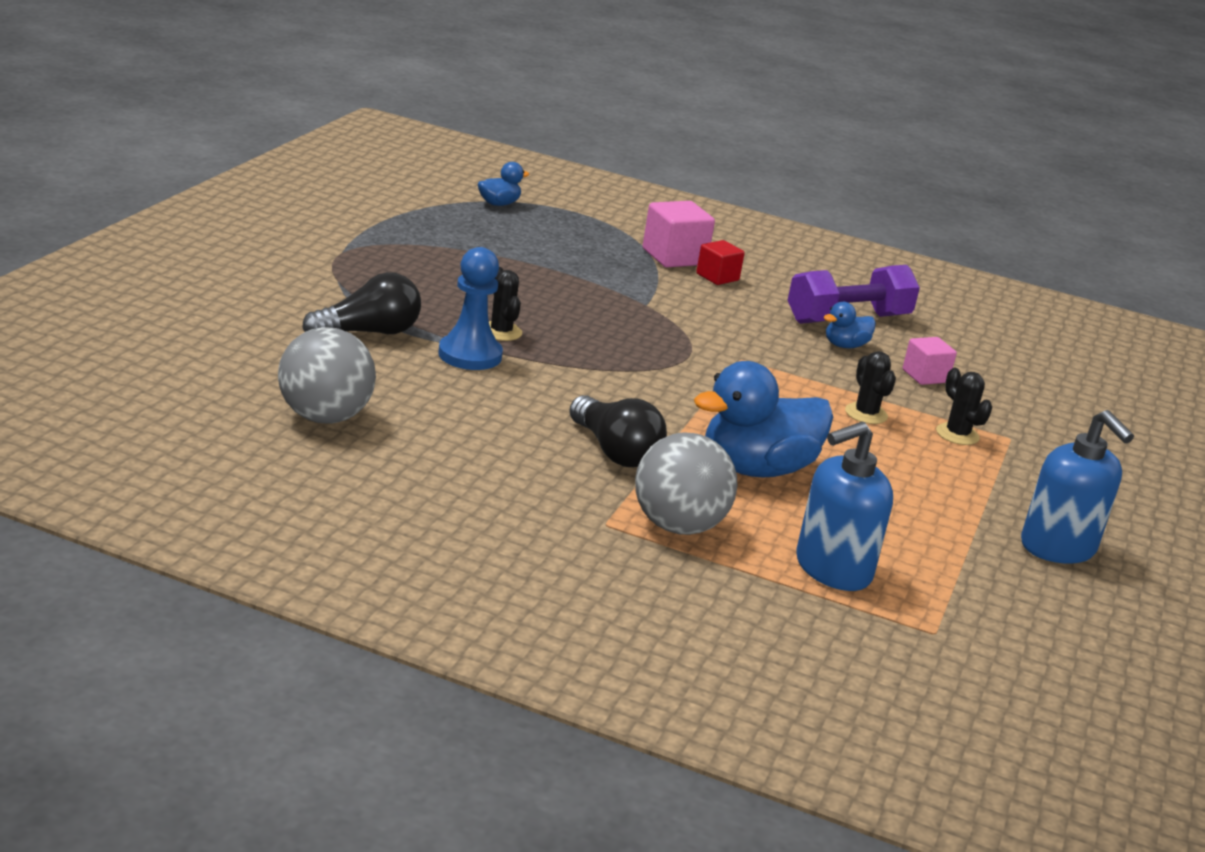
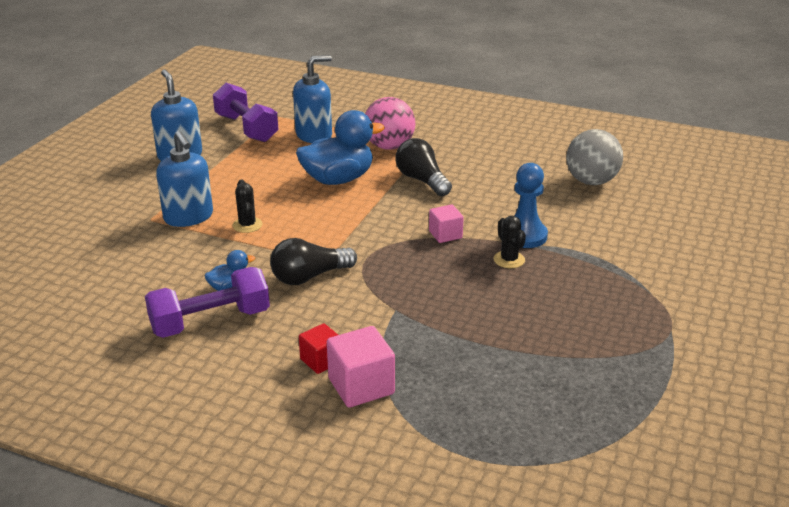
camera: 175 degrees left, 5 degrees up
(368, 332) = (600, 245): black light bulb -> black light bulb (309, 277)
(499, 204) = (560, 451): blue duck -> none
(678, 526) = (389, 146): grey ball -> pink ball
(925, 376) = (178, 265): pink cube -> pink cube (445, 234)
(957, 434) = (188, 217): black cactus -> blue soap dispenser
(978, 603) = (246, 128): none -> purple dumbbell

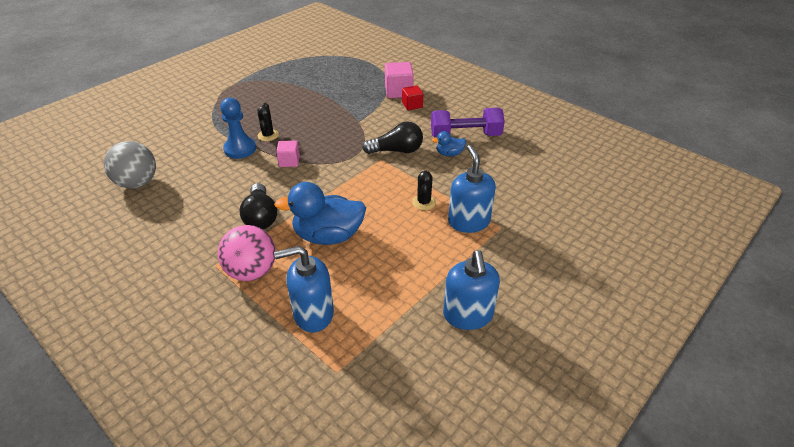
camera: 160 degrees left, 10 degrees up
(246, 128) = (382, 352): purple dumbbell -> none

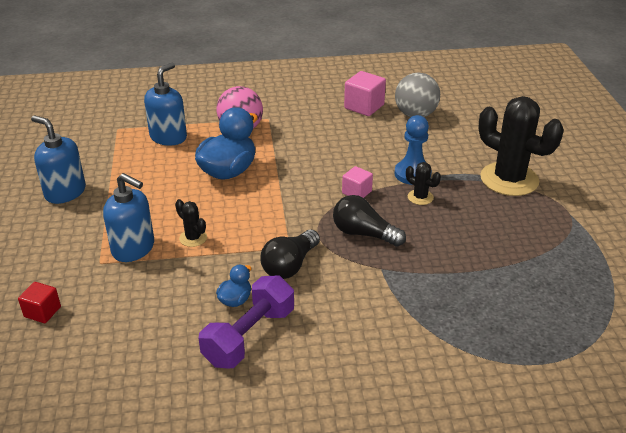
camera: 130 degrees right, 5 degrees down
(210, 112) = (509, 179): none -> black cactus
(261, 217) = (295, 151): black light bulb -> black light bulb (364, 234)
(398, 91) = (418, 342): pink cube -> pink cube (364, 106)
(412, 105) = (369, 333): red cube -> red cube (42, 312)

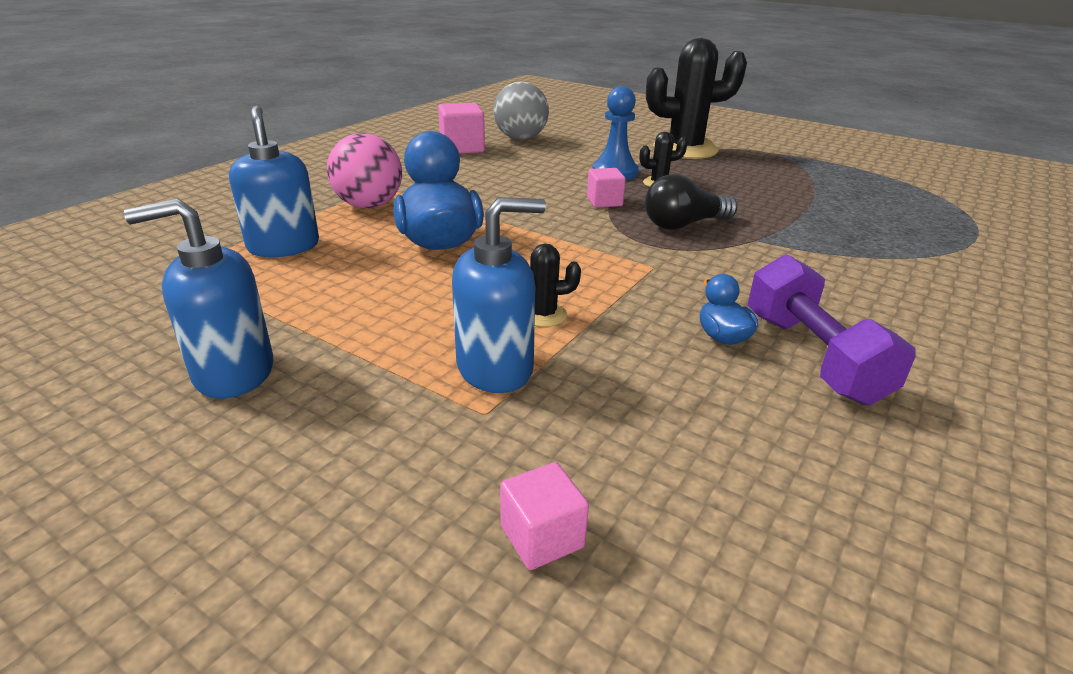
camera: 50 degrees left, 5 degrees down
(42, 312) = (542, 537): red cube -> pink cube
(290, 265) = (691, 279): black light bulb -> none

